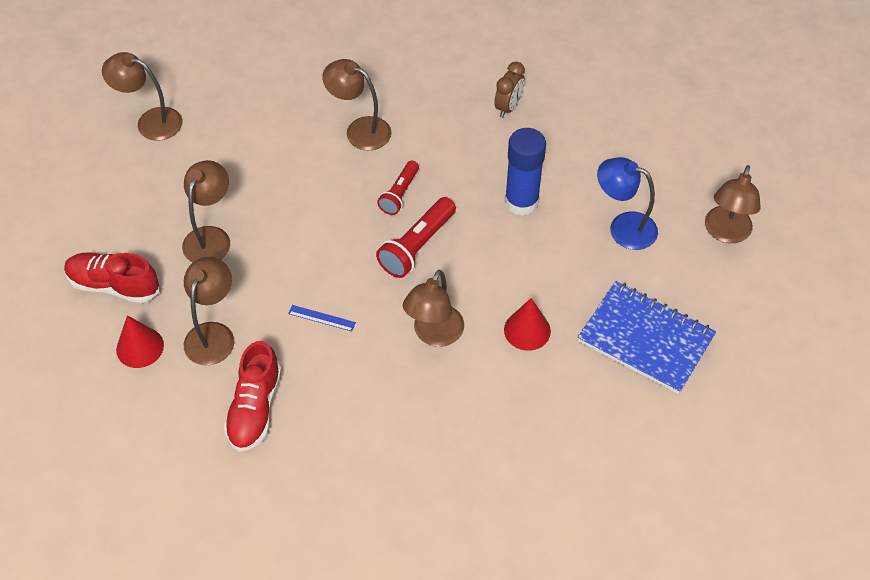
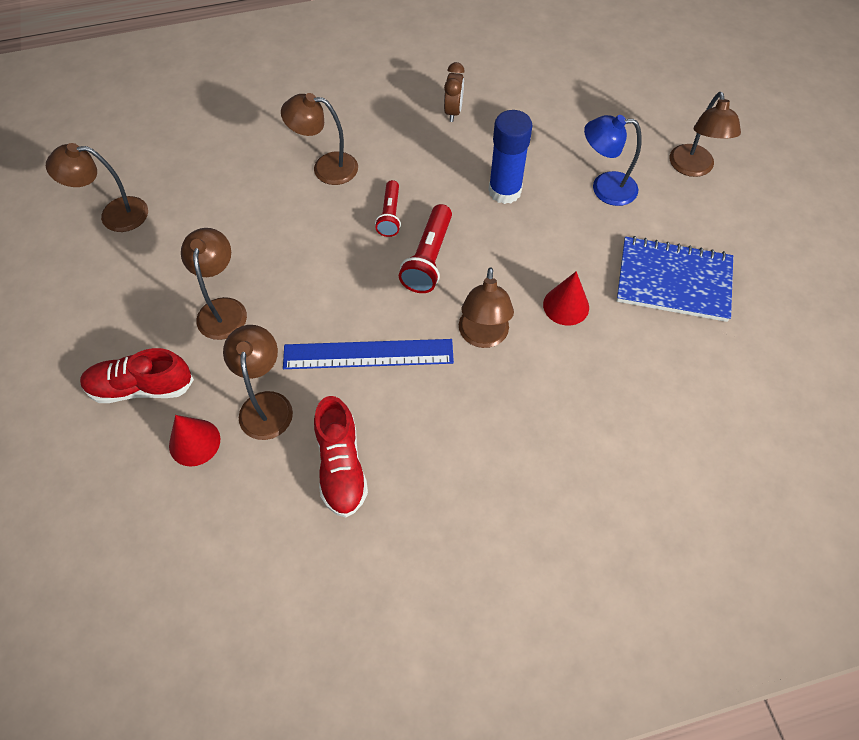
camera: 20 degrees left, 5 degrees up
(322, 318) = (368, 354): blue ruler -> blue ruler, size x2.41

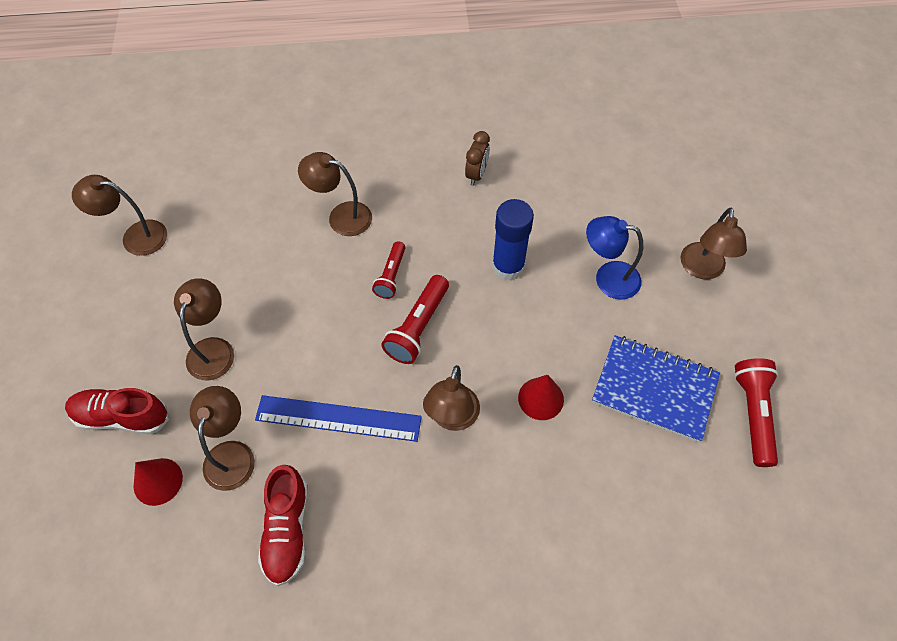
camera: 10 degrees right, 0 degrees up
(771, 289) = (753, 414): none -> red flashlight

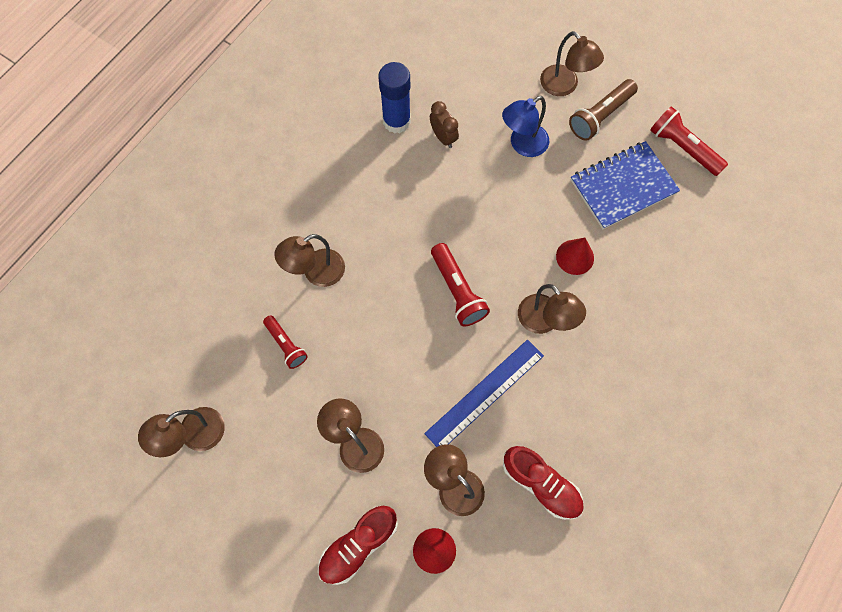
camera: 50 degrees left, 10 degrees up
(391, 276) = (400, 277): red flashlight -> red flashlight (286, 345)
(476, 174) = (364, 155): brown clock -> brown clock (443, 137)
(508, 266) = (460, 197): blue glue stick -> blue glue stick (396, 121)
(705, 319) = (600, 116): none -> brown flashlight

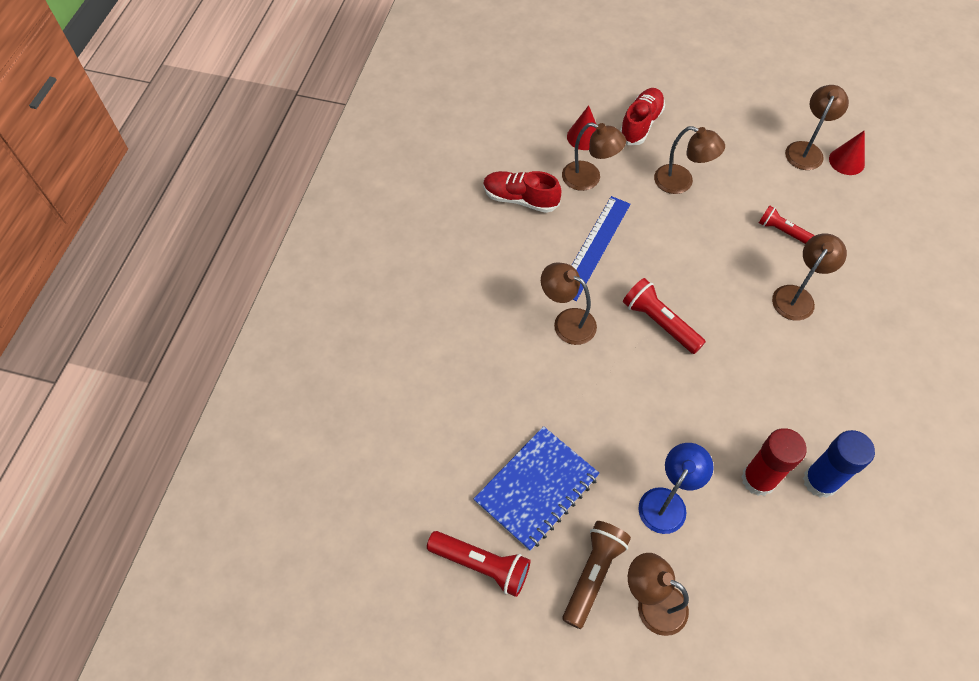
camera: 160 degrees right, 10 degrees down
(443, 137) = (758, 479): brown clock -> red glue stick
(575, 257) = (561, 392): red cone -> red cone (846, 161)

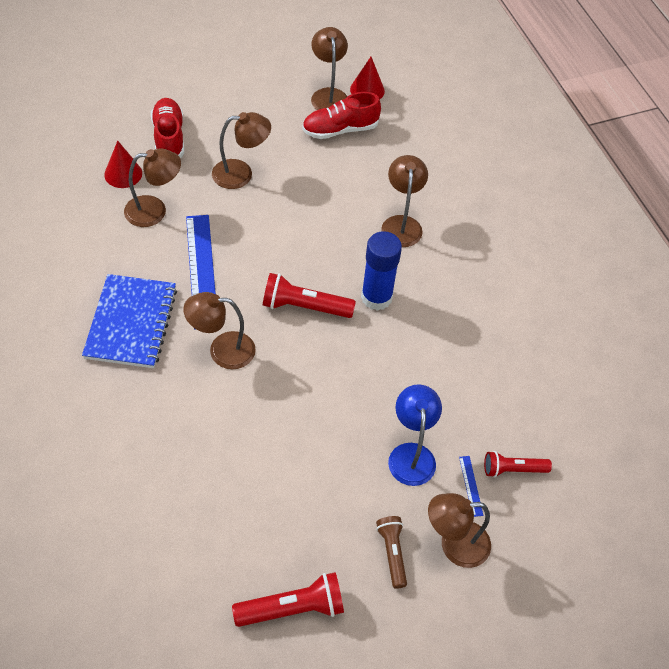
camera: 40 degrees left, 5 degrees down
(520, 199) = (101, 261): red shoe -> red shoe (340, 129)
(537, 489) = (295, 512): blue notebook -> blue notebook (131, 323)
(593, 574) = (392, 553): brown flashlight -> brown flashlight, size x0.66
(702, 562) = (470, 486): none -> blue ruler
(758, 479) = (469, 392): red glue stick -> none
(782, 231) = (354, 175): red flashlight -> red flashlight (513, 469)
(820, 481) = (515, 365): blue glue stick -> blue glue stick (376, 297)

